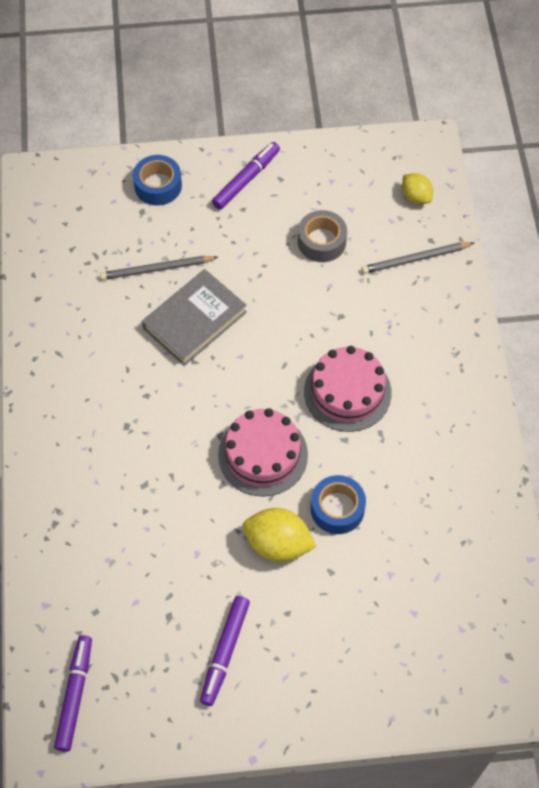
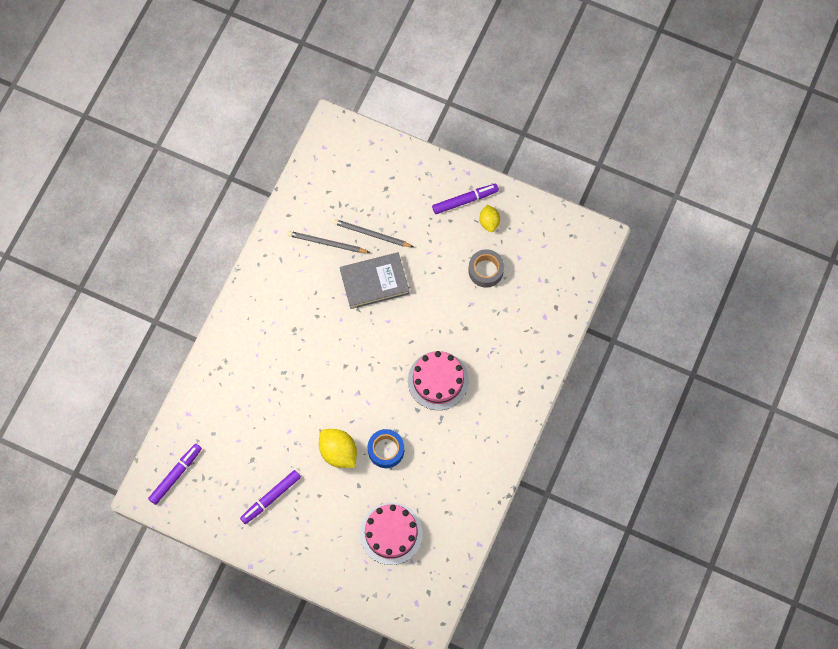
camera: 30 degrees right, 10 degrees up
(158, 186) = (406, 175): blue tape -> none
(263, 455) = (363, 392): pink cake -> pink cake (391, 533)
(415, 259) = (537, 315): grey pencil -> grey pencil (327, 243)
(416, 197) = (566, 271): yellow lemon -> yellow lemon (489, 222)

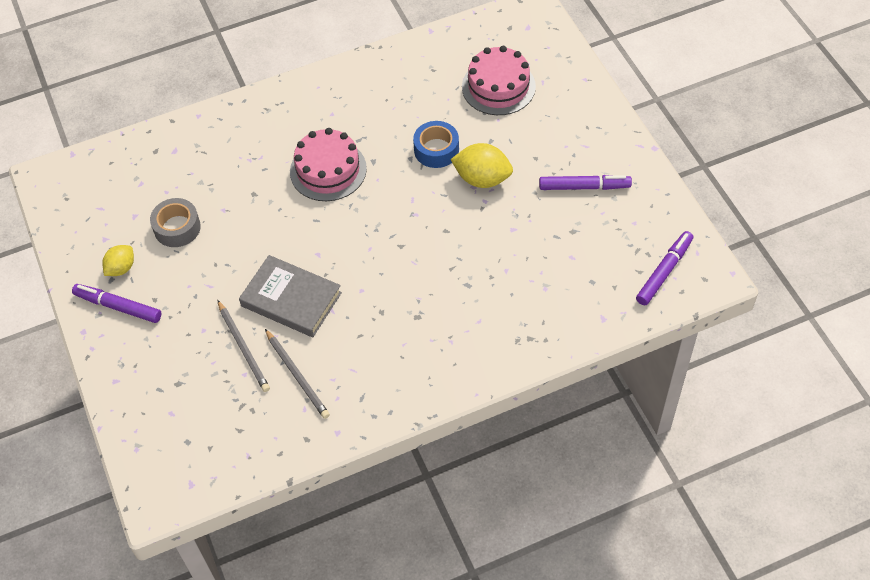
camera: 135 degrees left, 15 degrees down
(176, 475) = (664, 271): purple marker -> purple marker turned 135 degrees clockwise
(338, 452) = (482, 179): yellow lemon -> yellow lemon turned 75 degrees counterclockwise

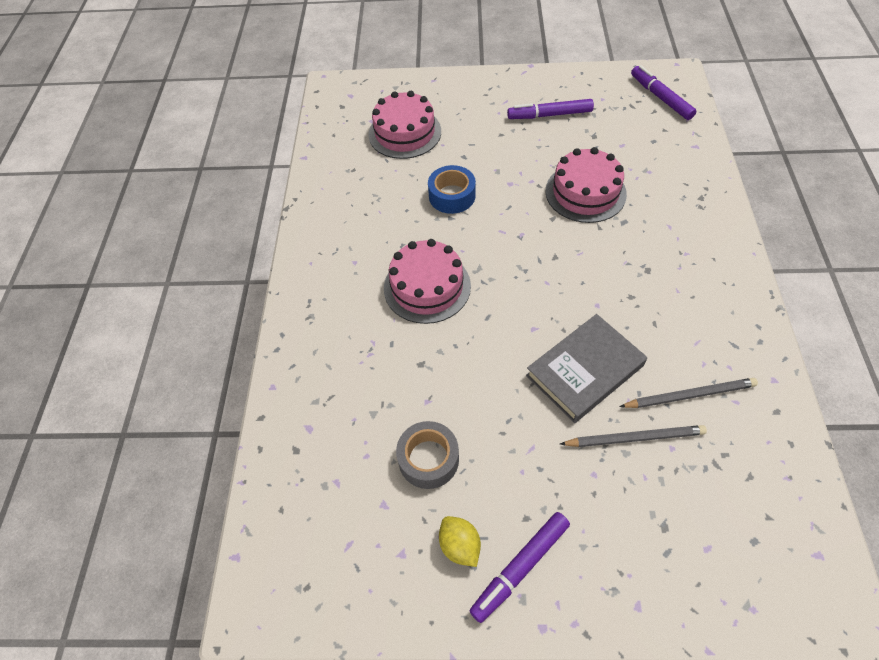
camera: 65 degrees left, 0 degrees up
(482, 179) = (505, 175): yellow lemon -> none
(490, 245) = (585, 192): none -> pink cake
(584, 187) = (549, 115): purple marker -> purple marker turned 120 degrees counterclockwise

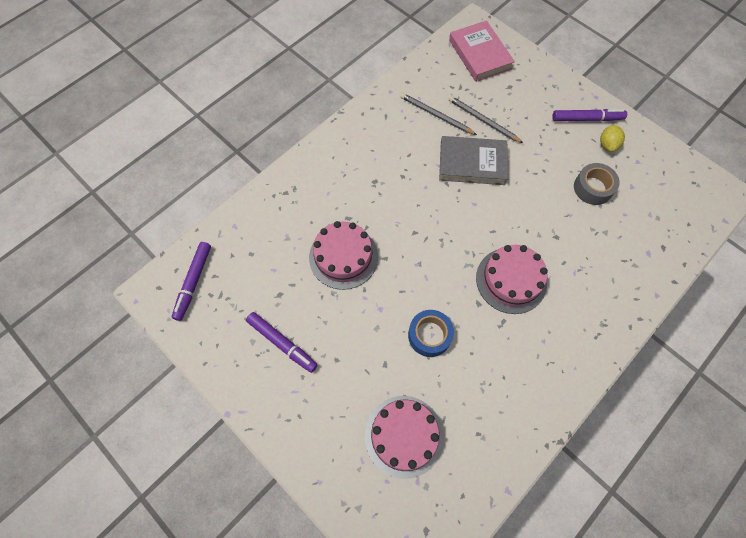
camera: 140 degrees left, 10 degrees up
(761, 548) = (480, 54): none -> pink book

